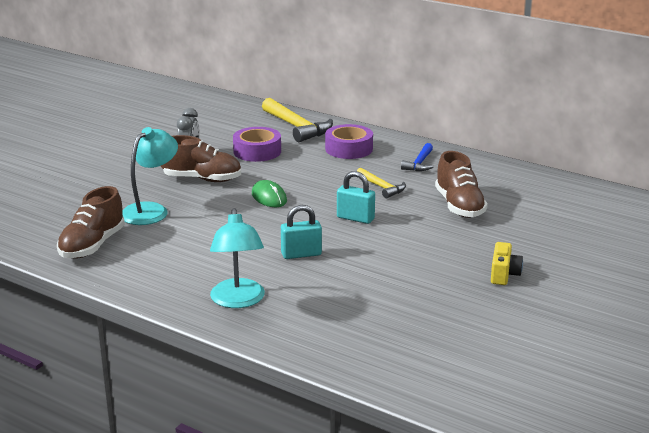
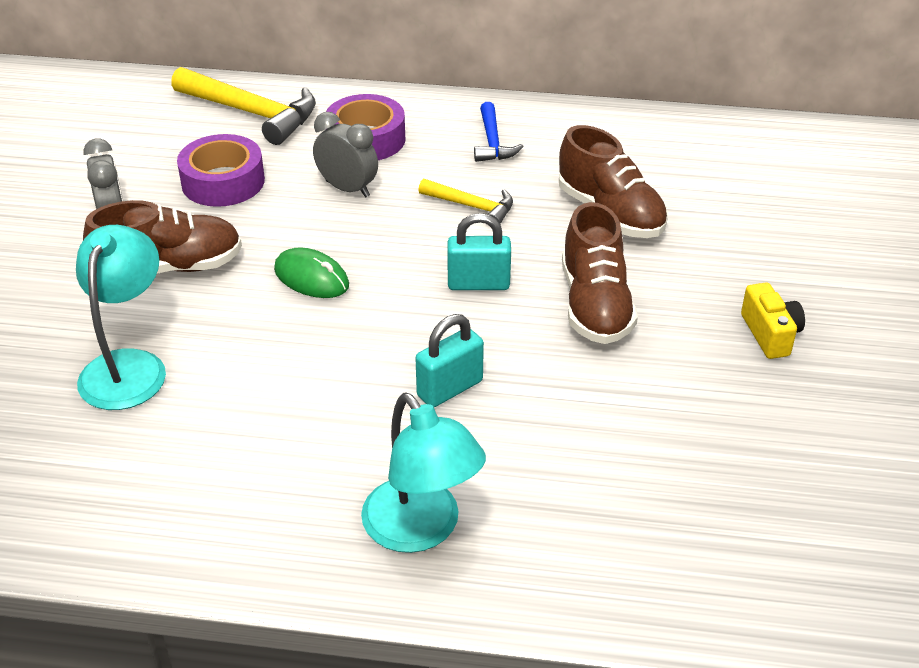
camera: 25 degrees left, 15 degrees up
(92, 245) = (76, 485): brown shoe -> brown shoe (595, 305)
(320, 167) = (347, 189): none -> grey clock

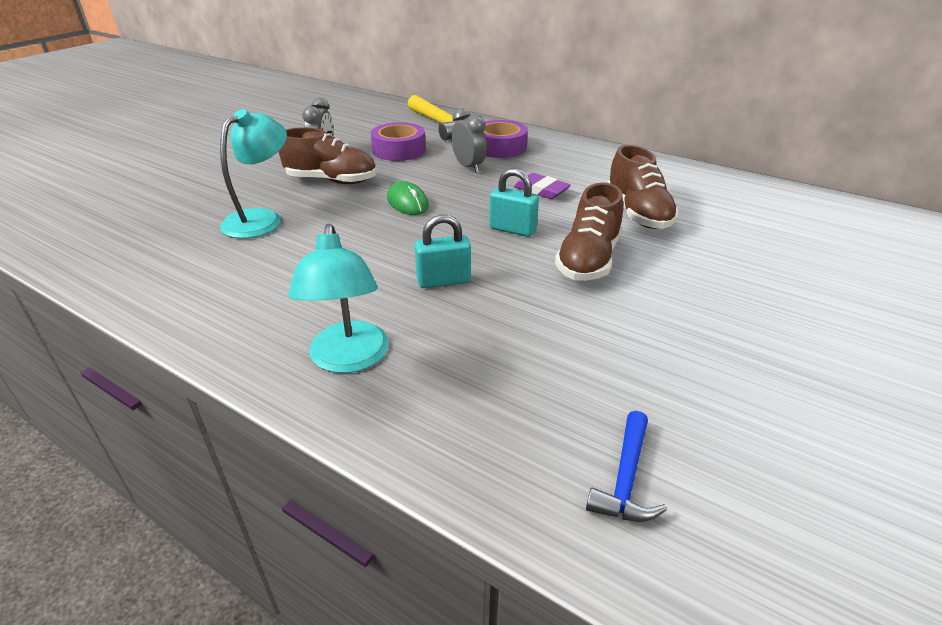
camera: 25 degrees right, 5 degrees down
(472, 207) = (541, 190): yellow hammer -> purple eraser
(492, 142) = (581, 163): blue hammer -> blue hammer (625, 479)
(770, 334) = (723, 313): yellow camera -> none

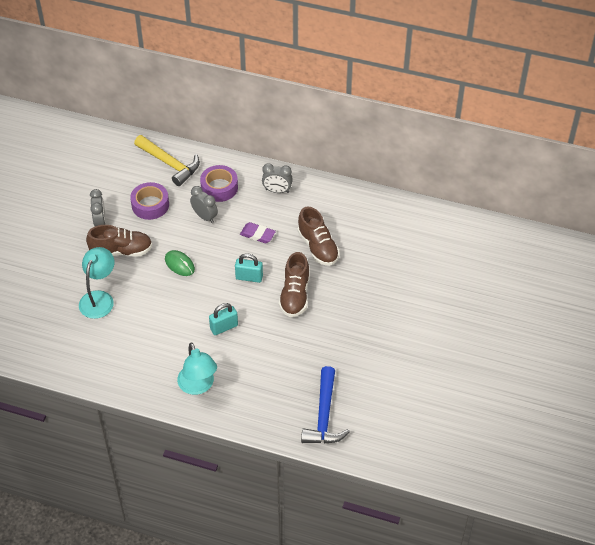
camera: 15 degrees left, 15 degrees up
(582, 158) = (277, 191): none -> grey clock
(625, 479) = (324, 415): blue hammer -> blue hammer, size x1.76

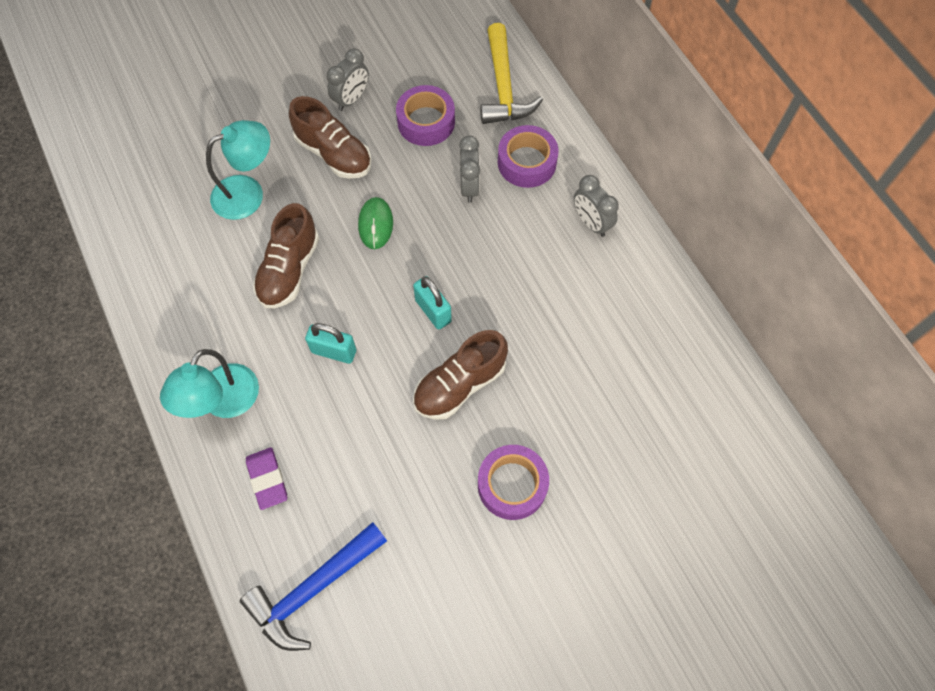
camera: 45 degrees right, 15 degrees up
(257, 235) = (504, 262): purple eraser -> purple eraser (267, 479)
(318, 247) = (559, 343): brown shoe -> brown shoe (289, 270)
(360, 313) = (512, 485): none -> purple tape

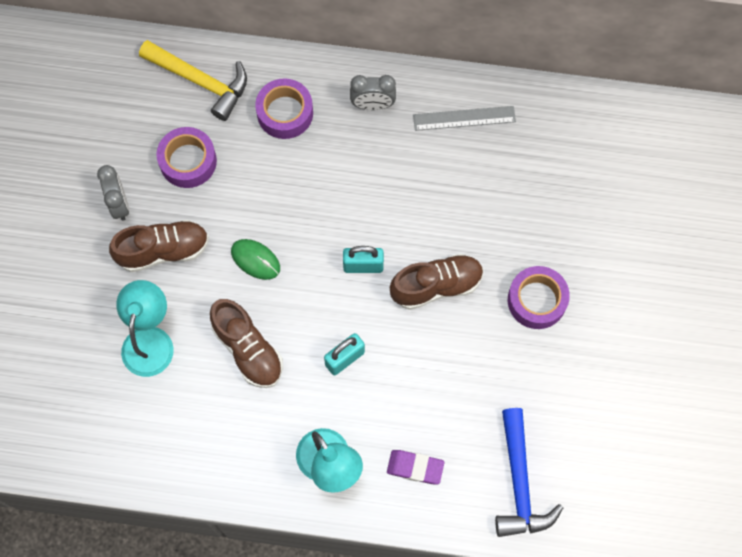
camera: 55 degrees left, 5 degrees up
(460, 384) = (436, 286): brown shoe -> brown shoe turned 105 degrees counterclockwise
(469, 187) = (274, 169): grey clock -> none
(642, 304) = (464, 118): none -> grey ruler

